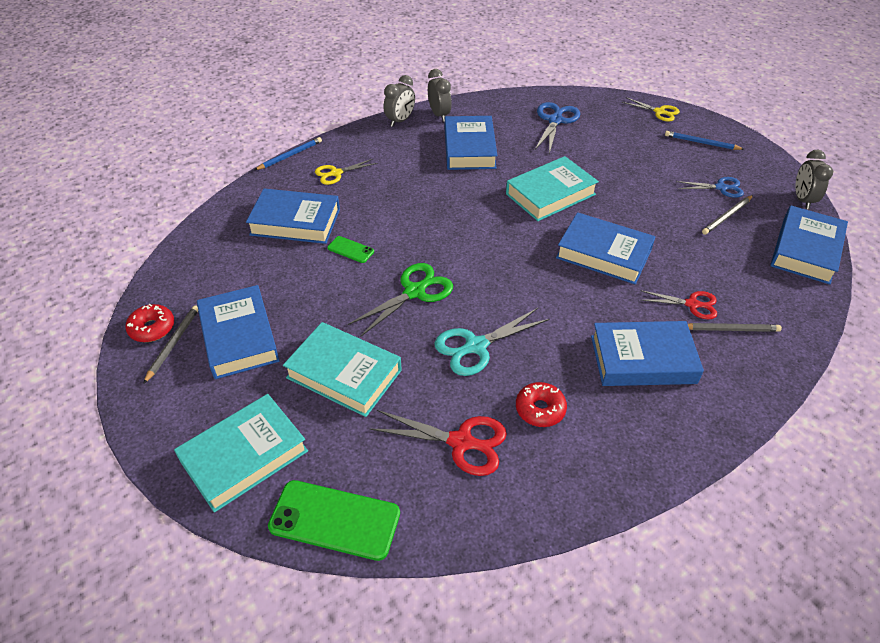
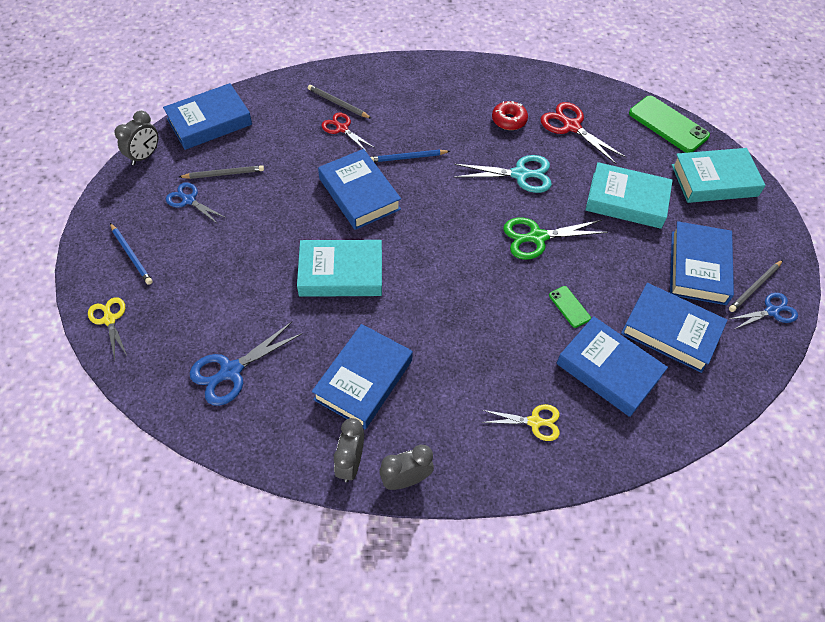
camera: 150 degrees left, 10 degrees up
(152, 328) = (772, 311): red donut -> blue scissors
(290, 155) = (575, 487): blue pencil -> blue pencil (408, 158)
(344, 374) = (626, 200): turquoise book -> turquoise book turned 45 degrees counterclockwise
(642, 359) = (416, 115): blue book -> blue book (670, 331)

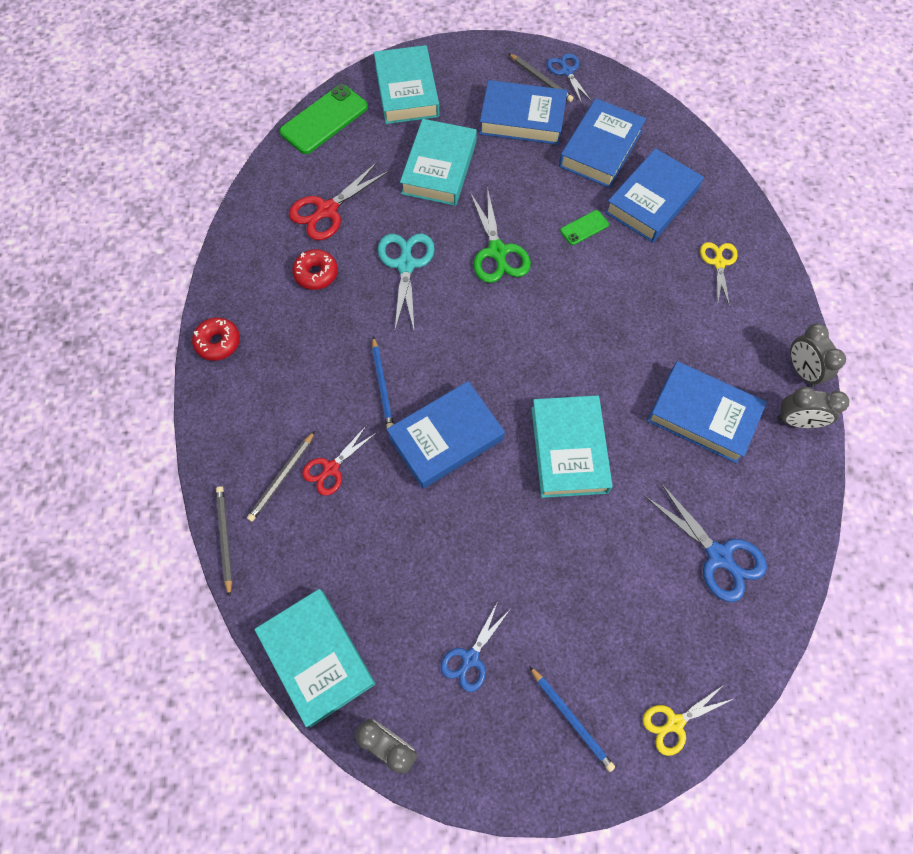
camera: 90 degrees left, 10 degrees up
(131, 255) = (571, 719): blue pencil -> blue pencil turned 90 degrees clockwise
(209, 121) = (317, 657): blue book -> turquoise book
(224, 174) = (419, 617): grey pencil -> grey pencil (224, 538)
(447, 69) = (218, 342): none -> red donut

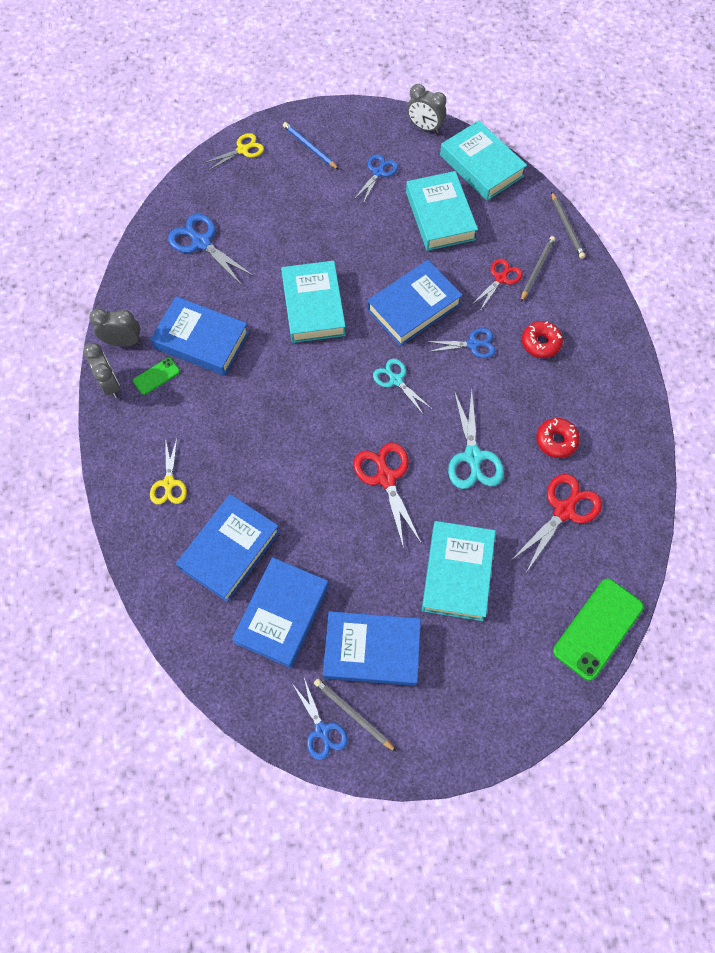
camera: 175 degrees right, 0 degrees up
(218, 342) = (624, 369): red donut -> red donut (540, 343)
(382, 385) = (473, 344): blue pencil -> blue scissors
(406, 91) = (512, 681): turquoise book -> turquoise book (440, 216)
(477, 350) = (396, 380): none -> turquoise scissors
(497, 252) = (386, 477): green scissors -> red scissors
(584, 228) = (300, 512): green phone -> green phone (156, 376)

